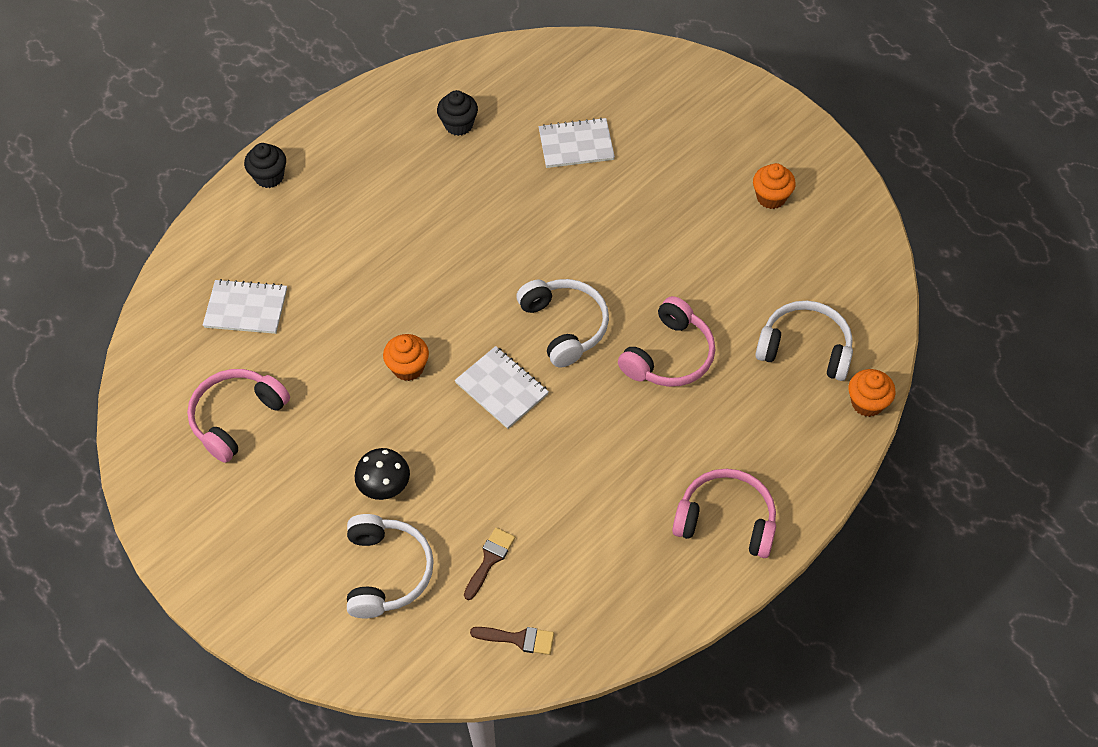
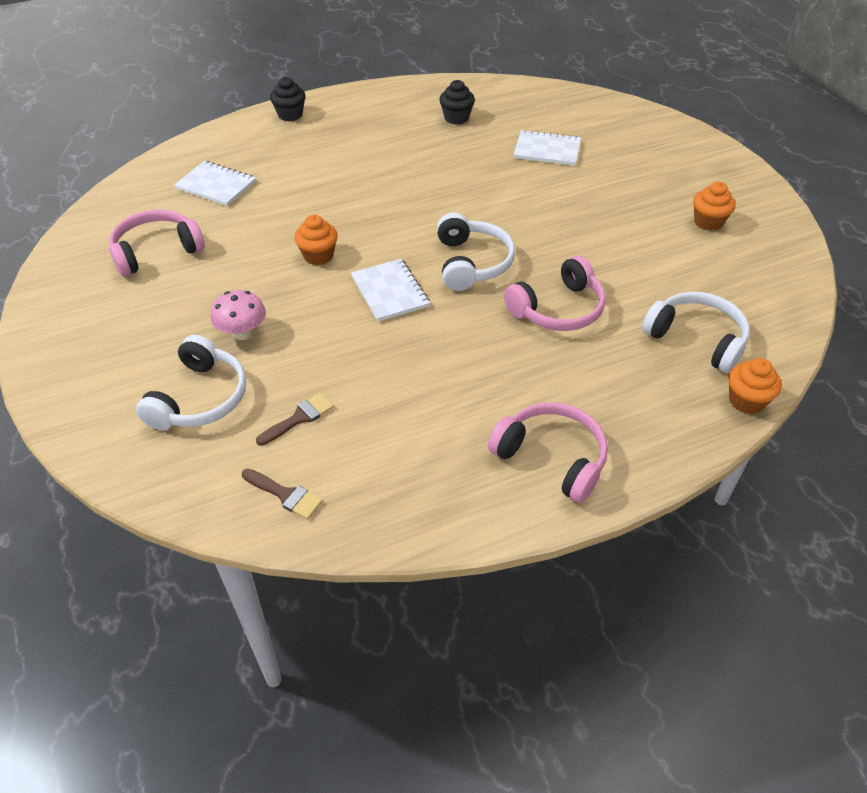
camera: 20 degrees right, 10 degrees down
(385, 486) = (242, 333): black mushroom -> pink mushroom

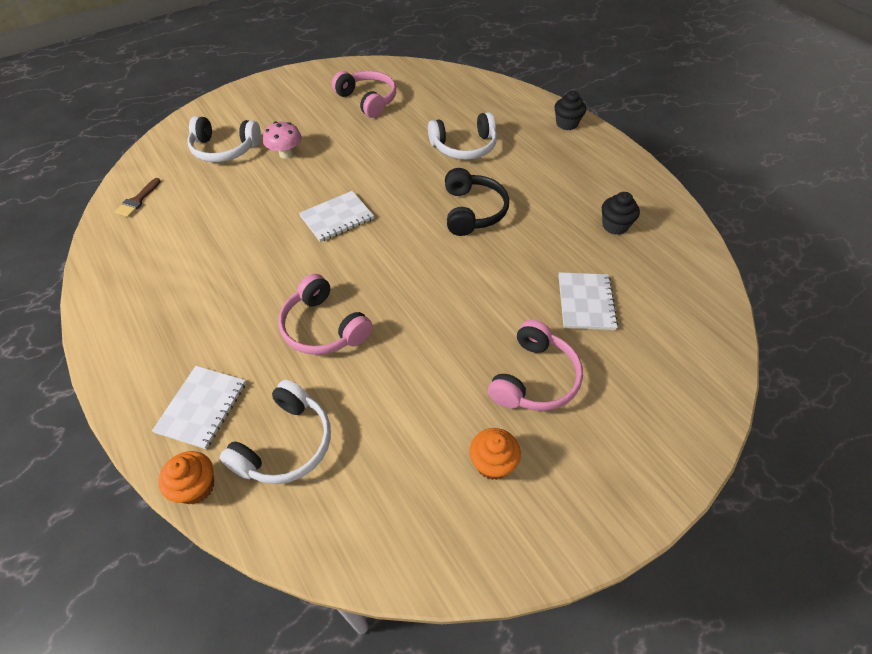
camera: 80 degrees right, 5 degrees up
(216, 185) = (452, 108): white notebook -> white notebook (202, 407)
(299, 418) = (203, 194): brown brush -> none
(318, 256) = (375, 173): orange cupcake -> none
(410, 194) = (472, 211): none -> black headphones
(471, 263) = (381, 262): white headphones -> white headphones (464, 147)
(551, 458) = (146, 334): pink headphones -> pink headphones (534, 378)

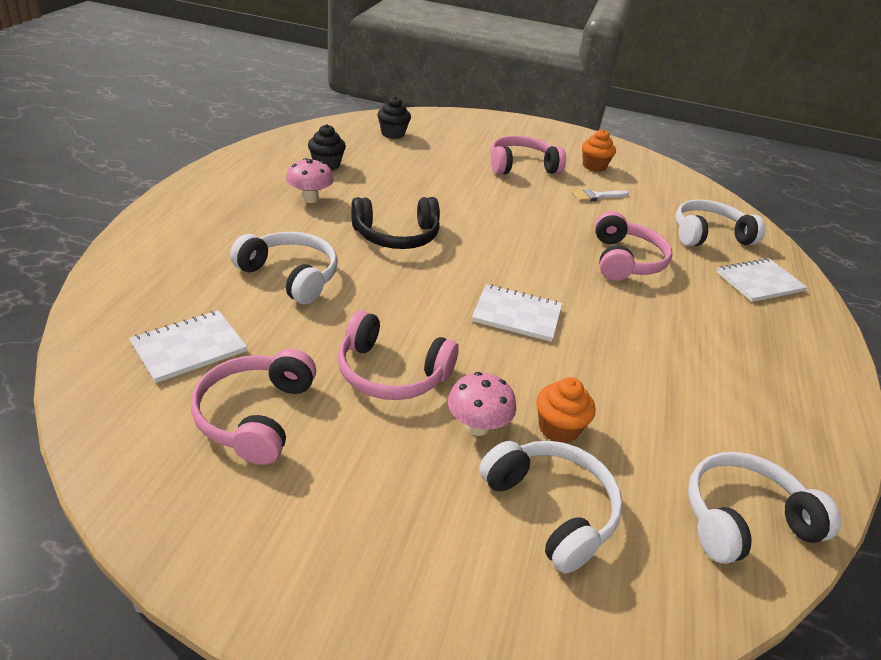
camera: 135 degrees left, 15 degrees down
(137, 200) = (744, 520): brown brush -> white headphones
(196, 487) = (783, 254): orange cupcake -> orange cupcake (558, 428)
(349, 146) = (391, 373): none -> pink headphones
(429, 400) = (596, 196): none -> white brush
(472, 211) = (396, 236): black headphones -> black headphones turned 150 degrees counterclockwise
(558, 192) = (310, 198): none -> pink mushroom
(567, 124) = (167, 220): black cupcake -> black cupcake (393, 134)
(586, 302) = (431, 162): white notebook -> white notebook (189, 347)

